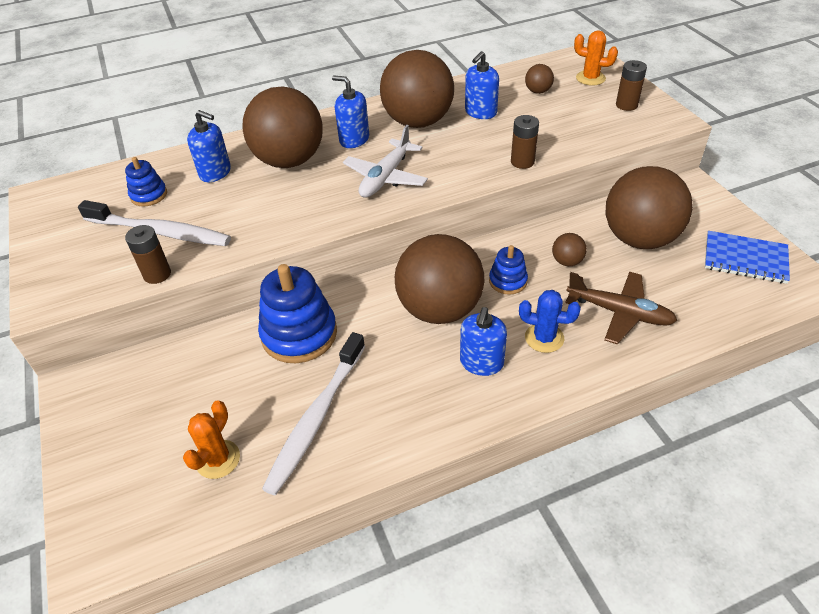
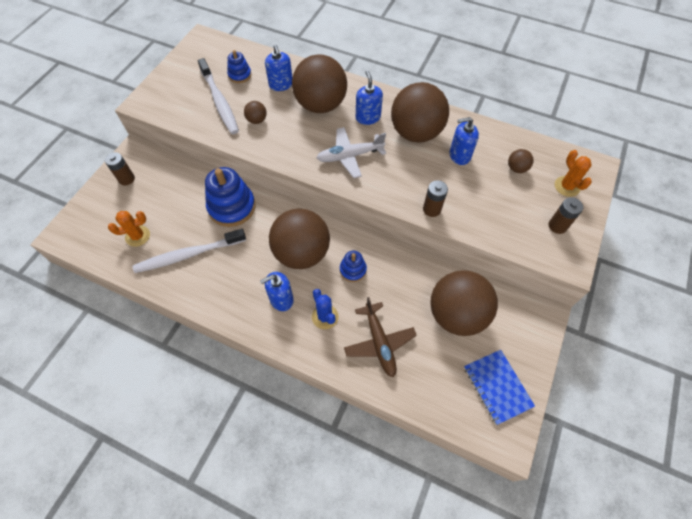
camera: 45 degrees right, 15 degrees up
(157, 274) = (192, 125): brown battery -> brown battery (126, 179)
(567, 261) = (397, 289): brown ball -> brown ball (257, 120)

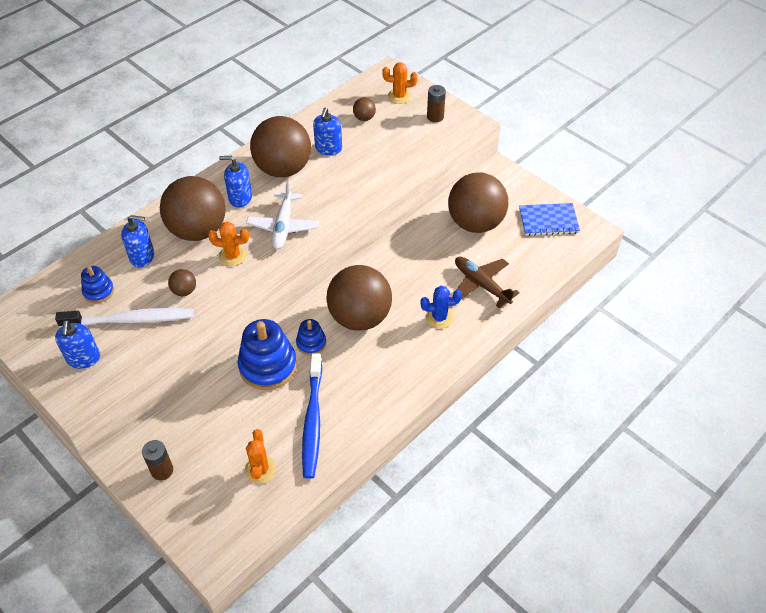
camera: 70 degrees left, 10 degrees down
(189, 255) = (312, 420): white toothbrush -> blue toothbrush
(281, 299) = (405, 347): blue soap dispenser -> blue soap dispenser (83, 358)
(303, 135) = (232, 256): none -> orange cactus
(353, 270) = (398, 282): blue stacking toy -> blue stacking toy (311, 343)
(379, 342) = (481, 284): brown plane -> brown plane turned 135 degrees counterclockwise
(432, 209) = (379, 187): brown battery -> none

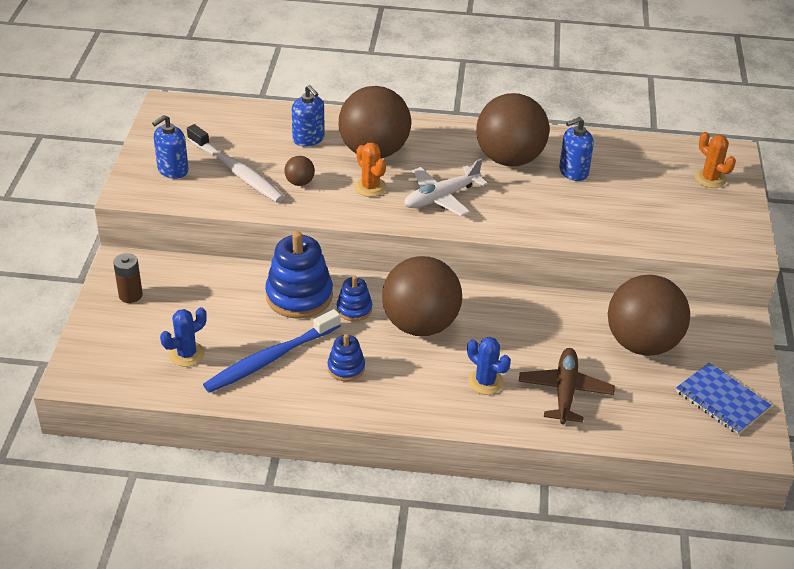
camera: 50 degrees right, 10 degrees down
(98, 291) = (246, 138): blue stacking toy -> blue stacking toy (346, 368)
(240, 198) = (441, 154): blue soap dispenser -> none
(260, 469) = (187, 354): orange cactus -> blue cactus
(364, 118) = (646, 172): brown ball -> none
(435, 117) = (717, 218): brown battery -> none

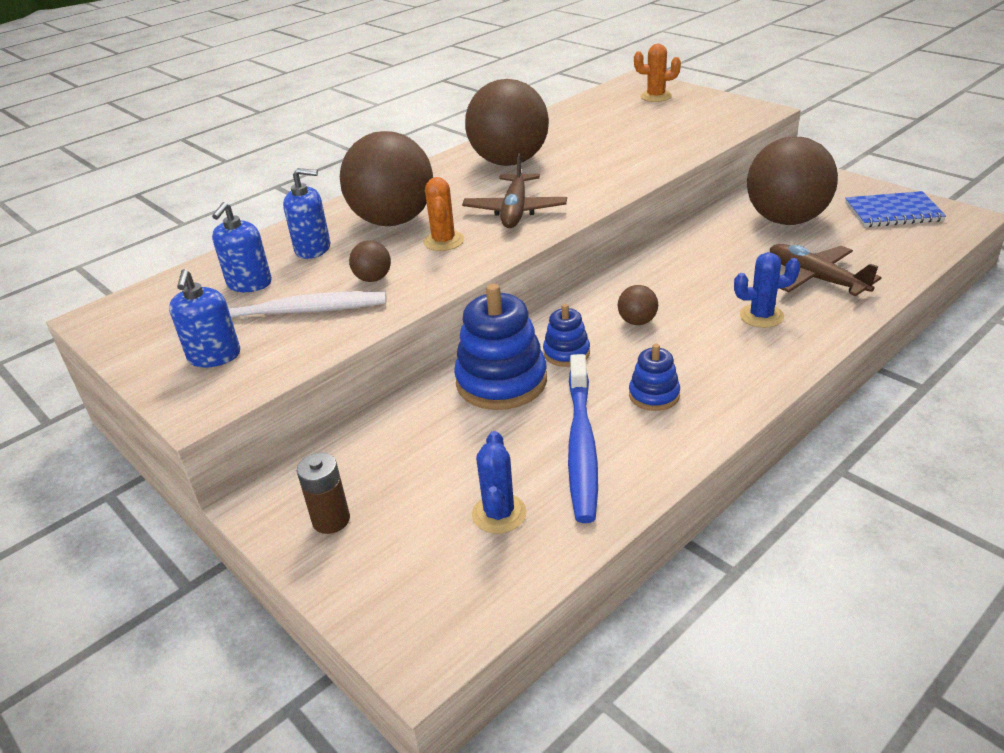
camera: 45 degrees left, 5 degrees down
(370, 187) = (444, 241): orange cactus -> orange cactus turned 75 degrees clockwise
(420, 325) = (637, 321): brown ball -> brown ball, size x0.41
(441, 197) = (515, 210): white plane -> brown plane
(573, 172) = (569, 142): blue soap dispenser -> blue soap dispenser (249, 284)

